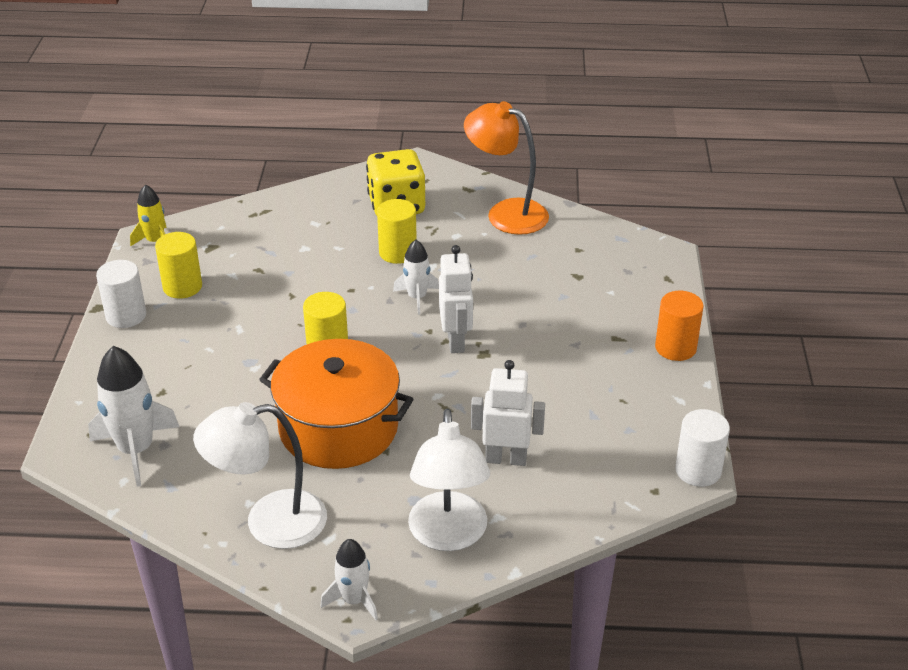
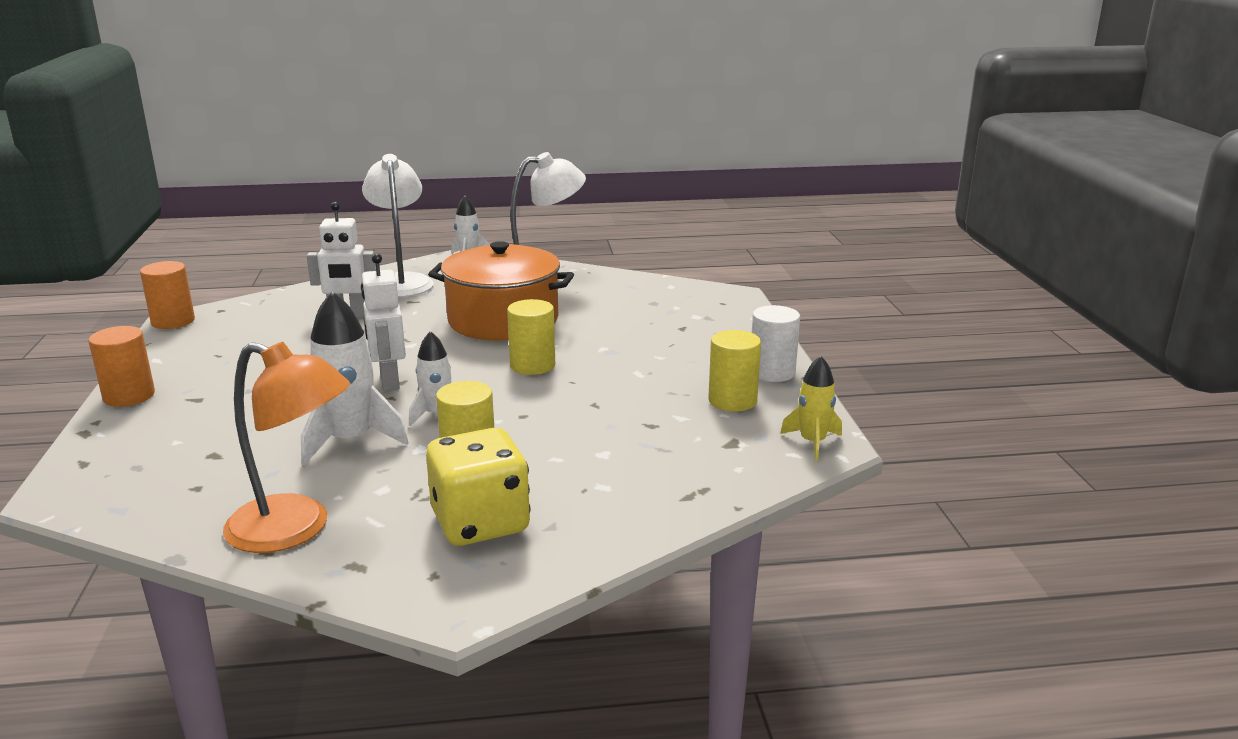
camera: 170 degrees right, 15 degrees down
(135, 450) = (675, 298): white rocket -> white rocket (351, 440)
(698, 470) = (173, 321): white cylinder -> orange cylinder

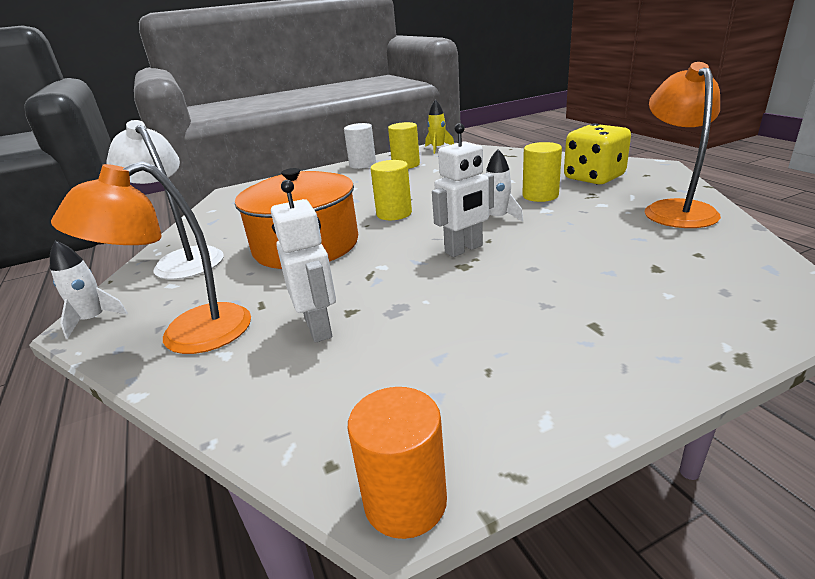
camera: 105 degrees left, 5 degrees up
(129, 396) = (647, 377): orange cylinder -> none
(351, 440) = (565, 230): white rocket -> none
(401, 281) = (188, 336): white lamp -> orange lamp

